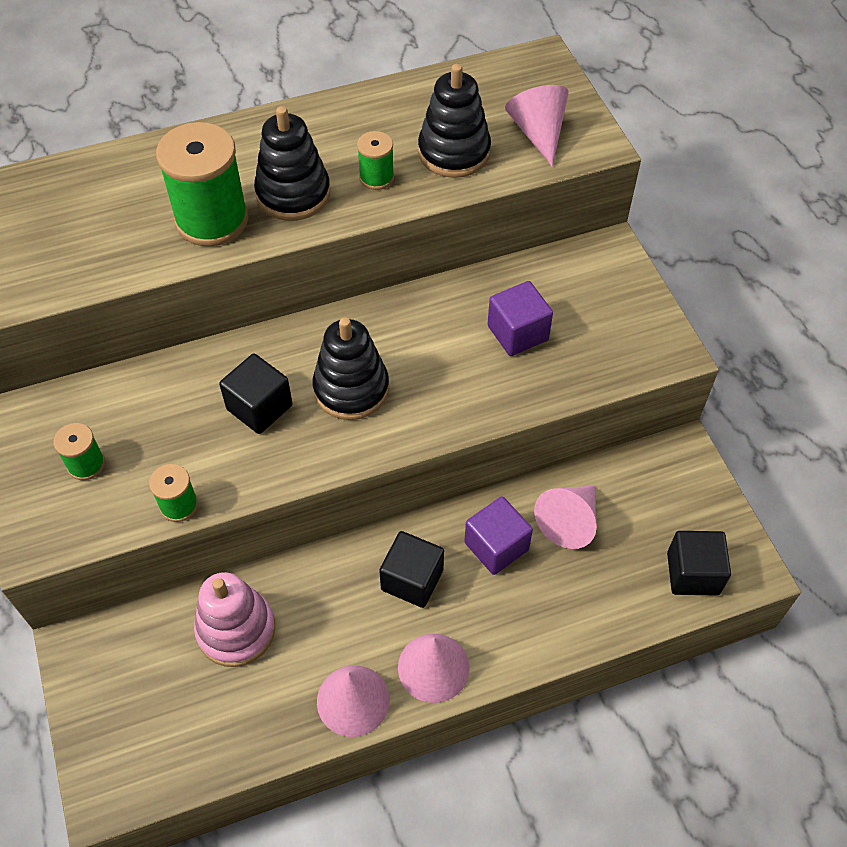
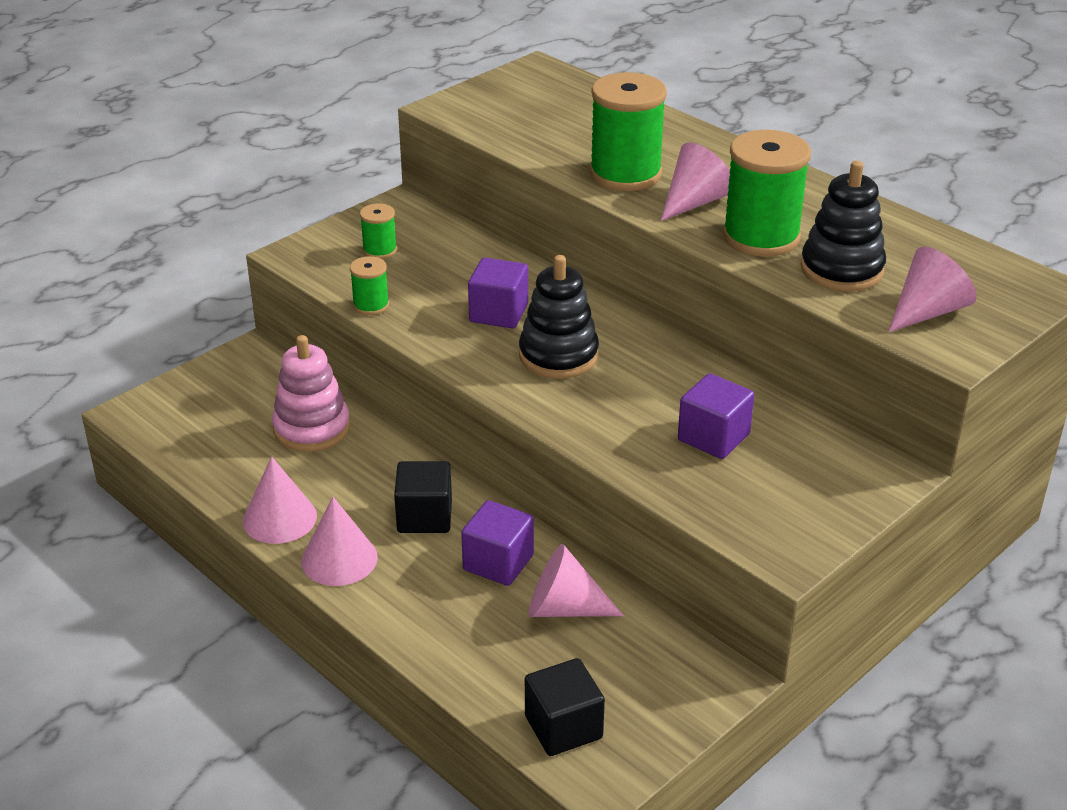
camera: 65 degrees right, 20 degrees down
(259, 407) = (498, 313): black cube -> purple cube
(293, 194) = (695, 202): black stacking toy -> pink cone
(376, 177) = (761, 237): green spool -> green spool, size x2.03

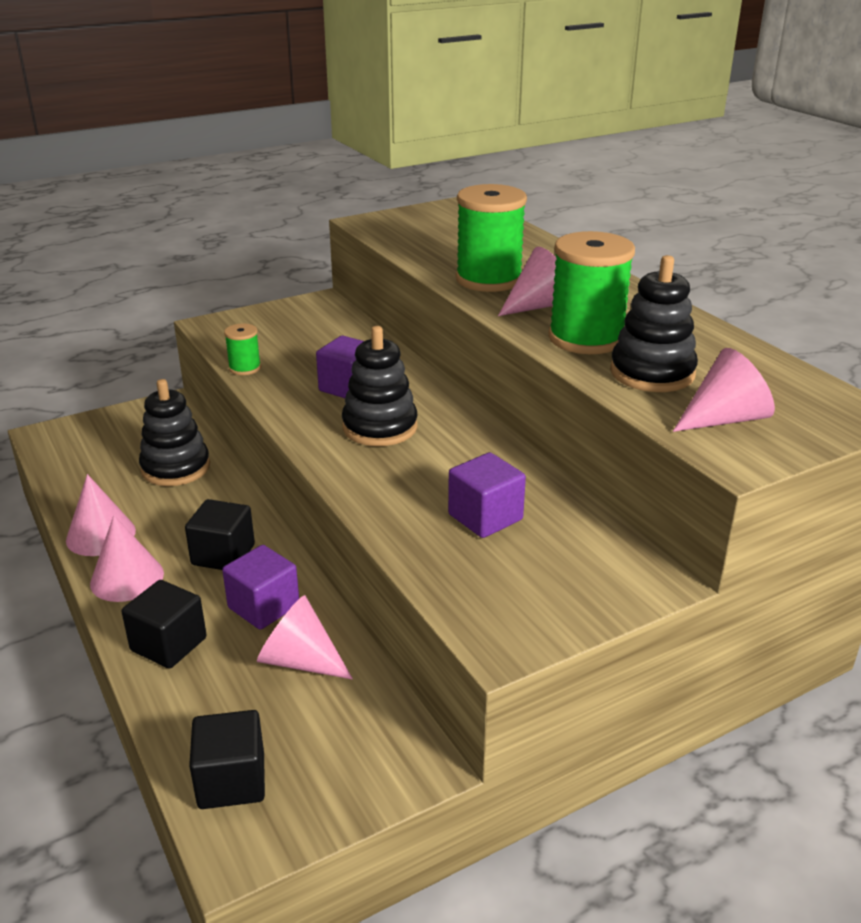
camera: 15 degrees right, 5 degrees down
(312, 428) = (175, 468): pink stacking toy -> black stacking toy
(379, 250) = (280, 330): green spool -> none
(426, 617) = (168, 644): none -> black cube

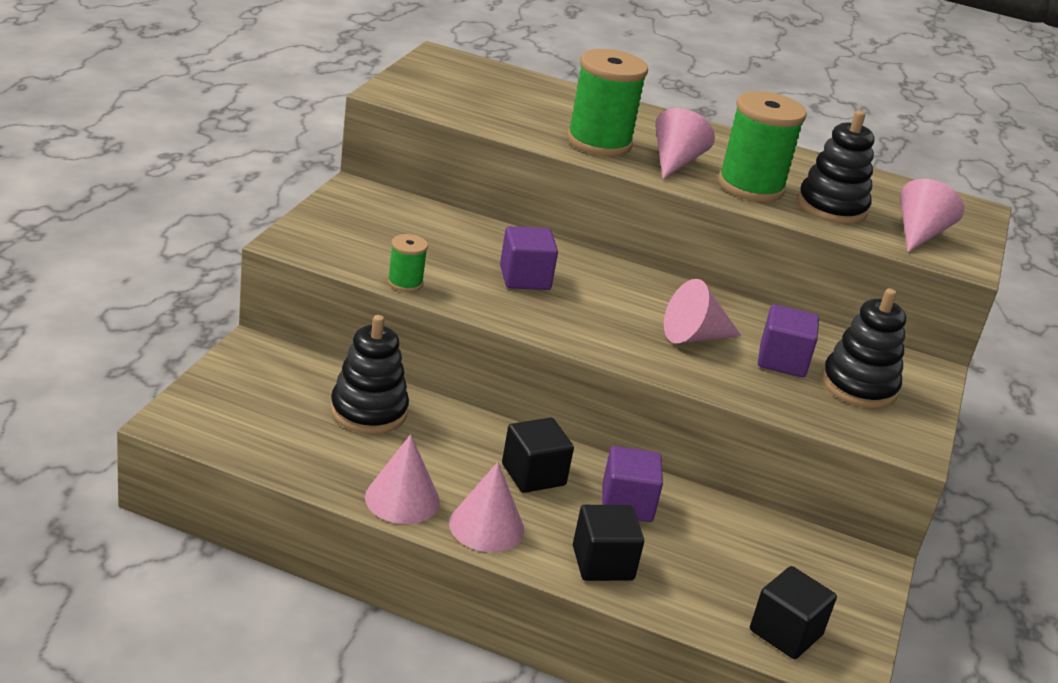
camera: 45 degrees left, 0 degrees up
(300, 661) = (709, 532): pink cone -> pink cone (694, 336)
(380, 427) = (605, 309): black stacking toy -> black stacking toy (859, 386)

